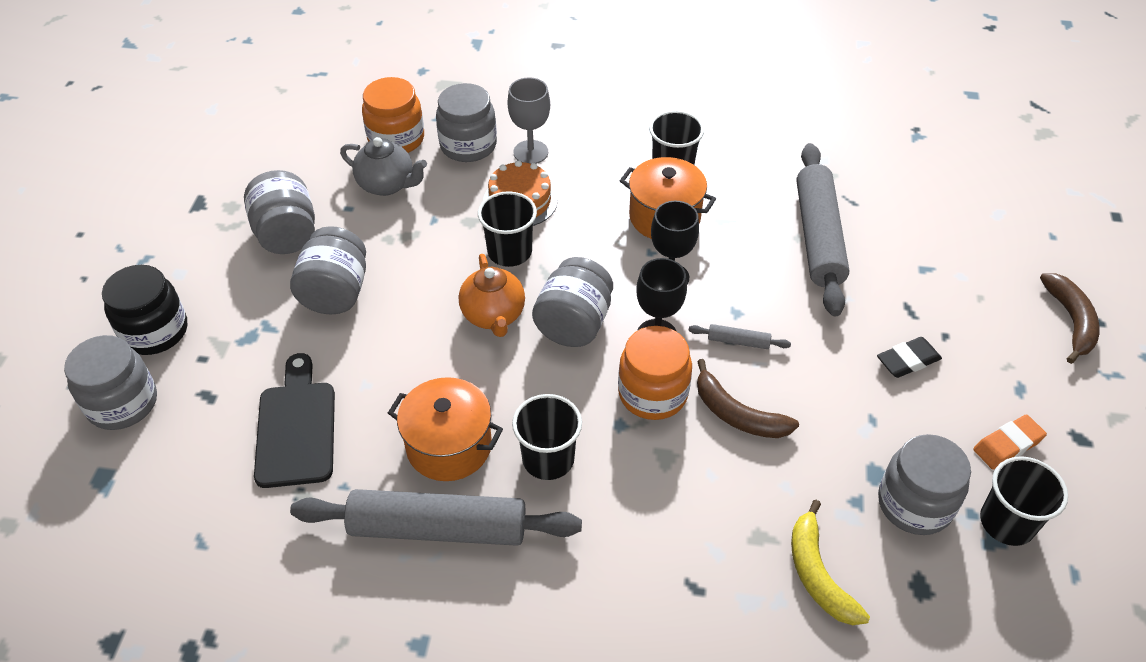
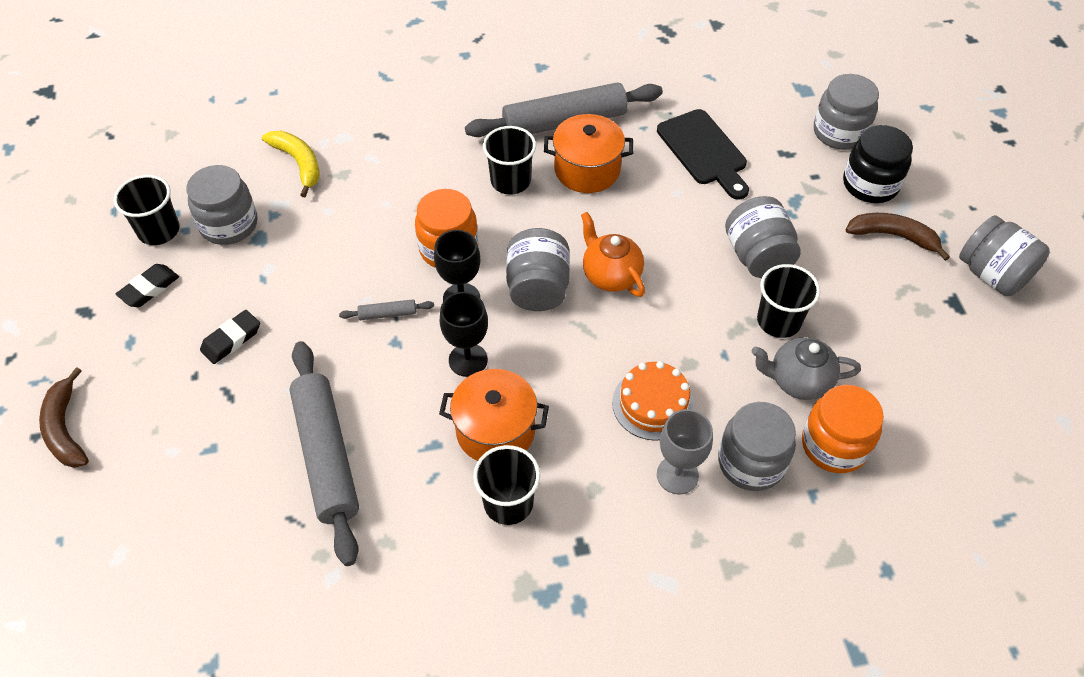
camera: 160 degrees right, 5 degrees up
(287, 234) = (846, 297): grey jar -> grey jar (992, 274)
(509, 252) = (631, 341): black cup -> black cup (778, 321)
(737, 414) = (375, 252): brown banana -> brown banana (893, 236)
(1007, 445) = (149, 288): orange eraser -> black eraser

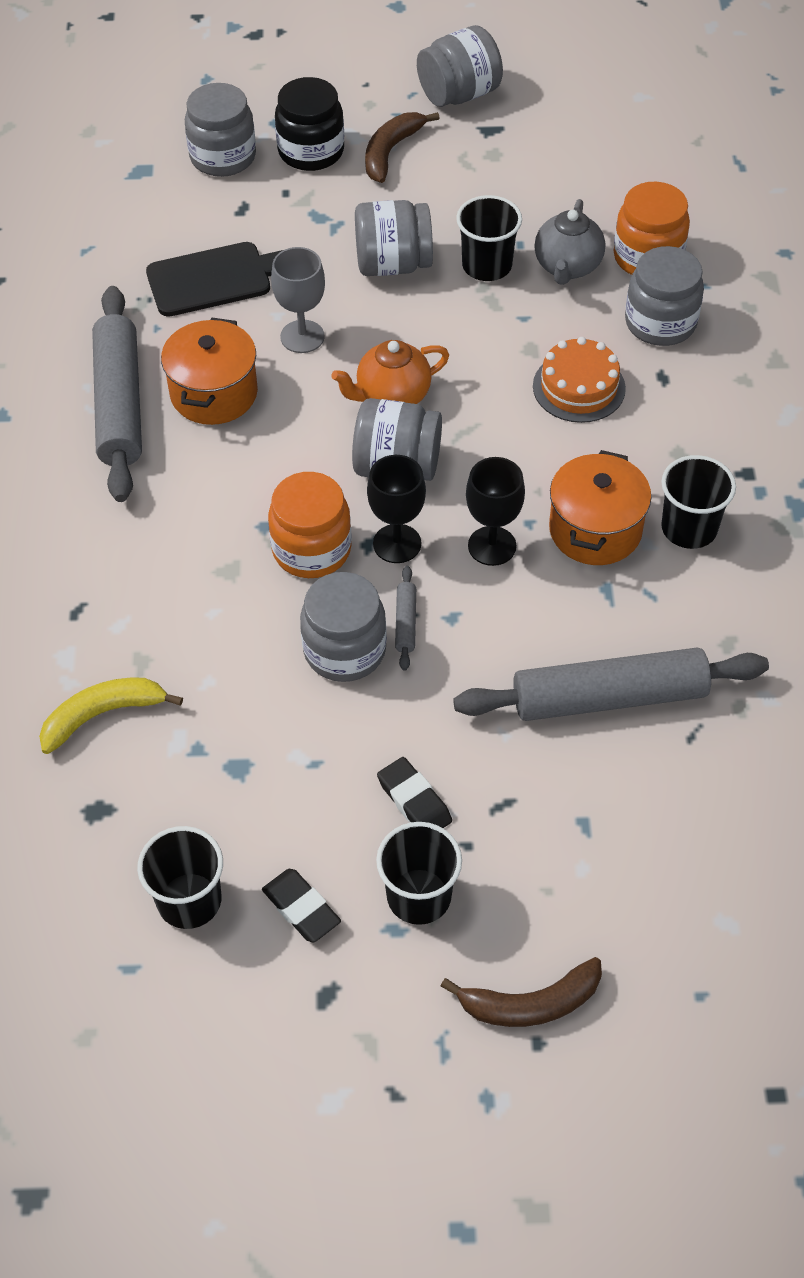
camera: 80 degrees left, 0 degrees up
(229, 224) = (202, 806): grey jar -> grey jar (344, 650)
(510, 181) = (210, 473): black cup -> black cup (419, 896)
(677, 475) = (669, 382): grey goblet -> grey goblet (302, 336)

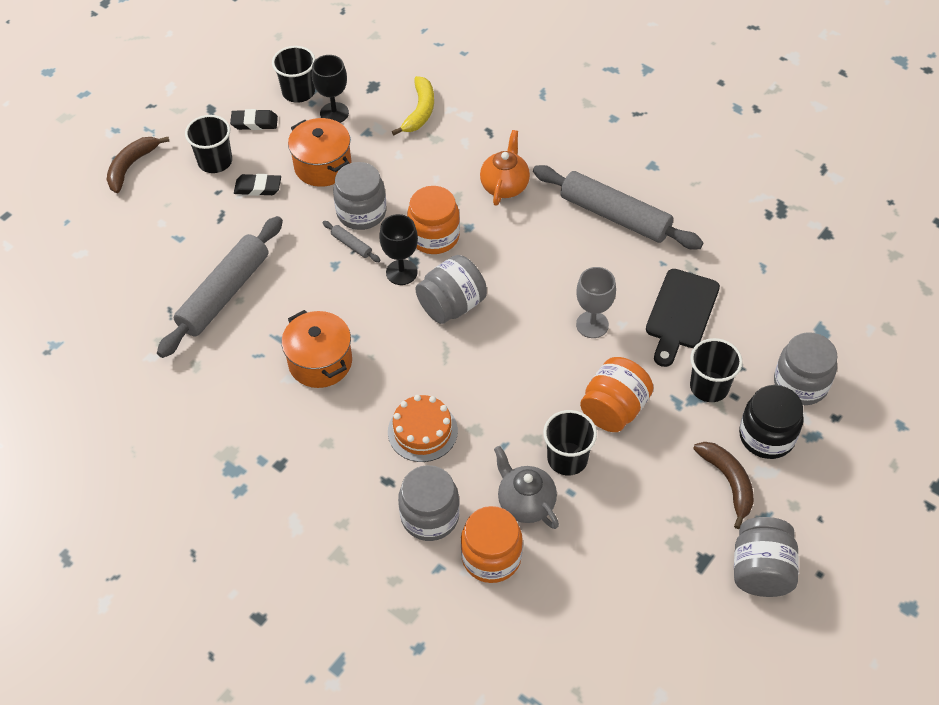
camera: 130 degrees right, 0 degrees up
(214, 393) = (584, 259): orange pot -> orange pot (323, 166)
(392, 396) = (505, 336): orange teapot -> orange teapot (505, 186)
(393, 264) = (614, 409): grey jar -> orange jar
(492, 546) = (358, 310): black goblet -> black goblet (334, 113)
(689, 528) = (276, 405): black cup -> black cup (709, 387)

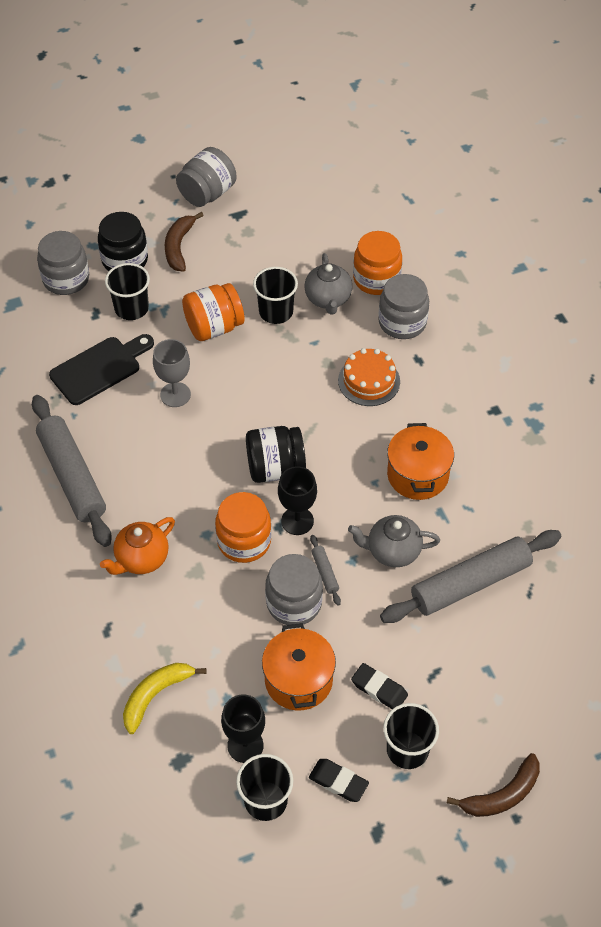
camera: 150 degrees left, 0 degrees up
(305, 287) = (392, 551): none -> grey teapot
(452, 305) = (275, 468): grey jar -> black jar

